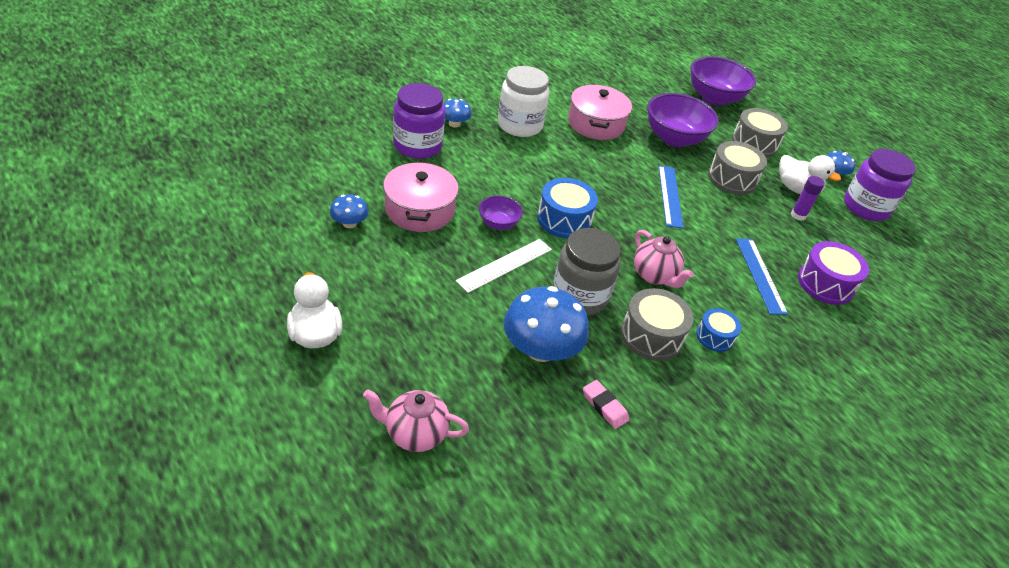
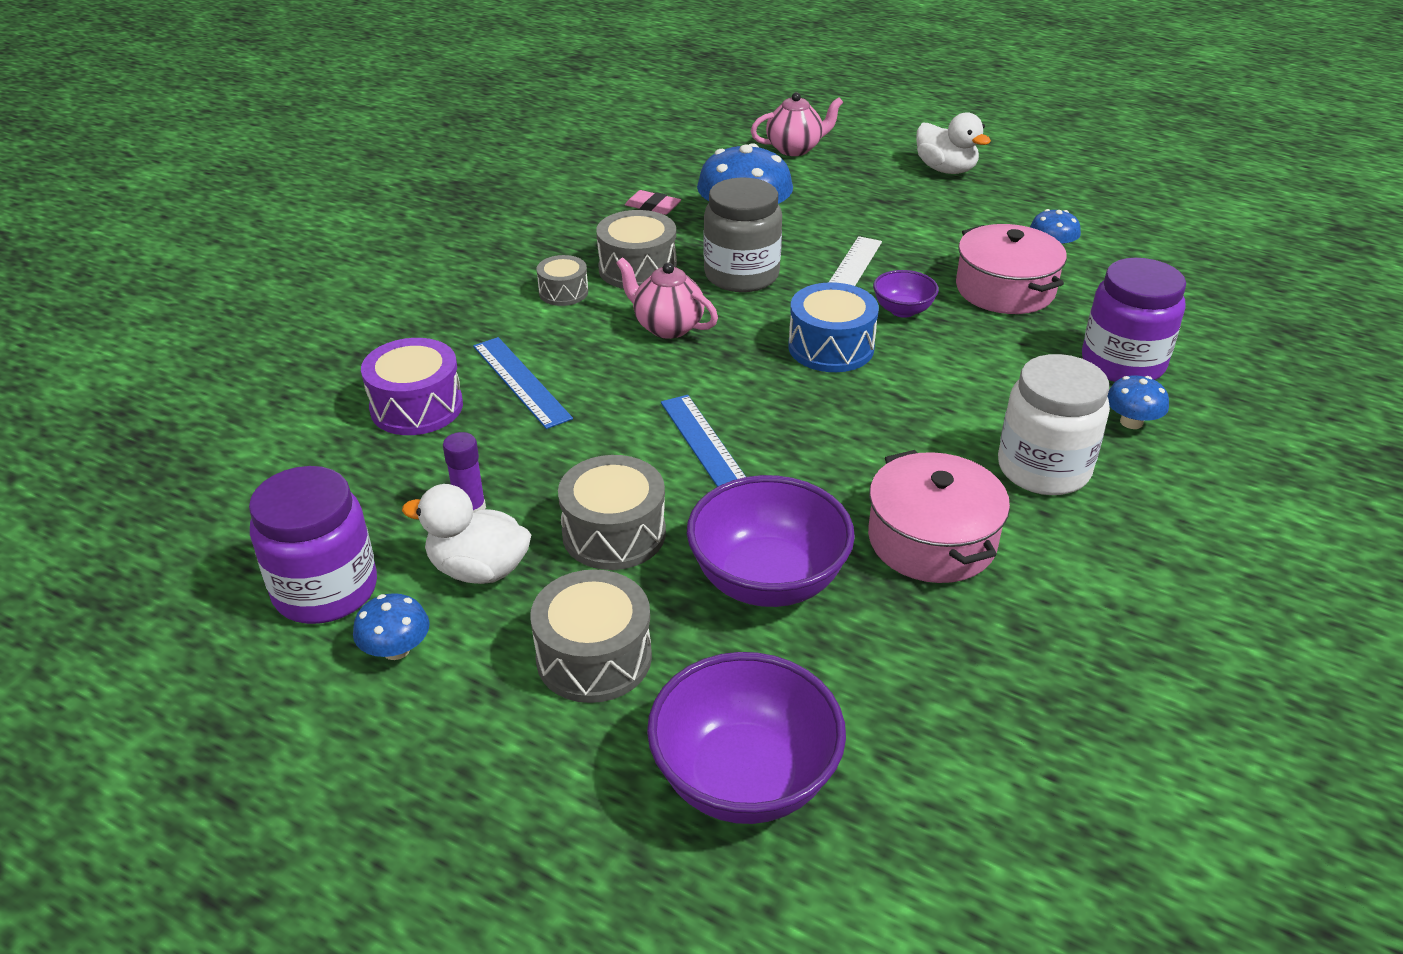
camera: 160 degrees right, 5 degrees down
(714, 337) = (563, 292): blue drum -> grey drum

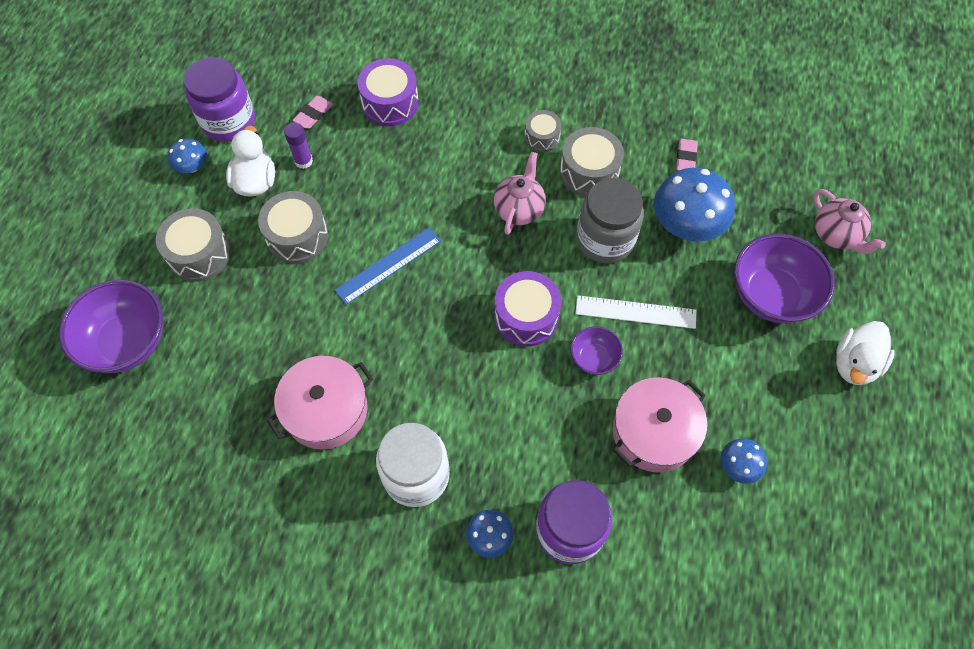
camera: 75 degrees right, 25 degrees up
(382, 487) = (313, 114): none -> pink eraser
(521, 381) = (430, 146): blue ruler -> none
(767, 580) = (272, 324): purple bowl -> purple bowl (771, 295)
(831, 347) = (526, 317): blue drum -> purple drum

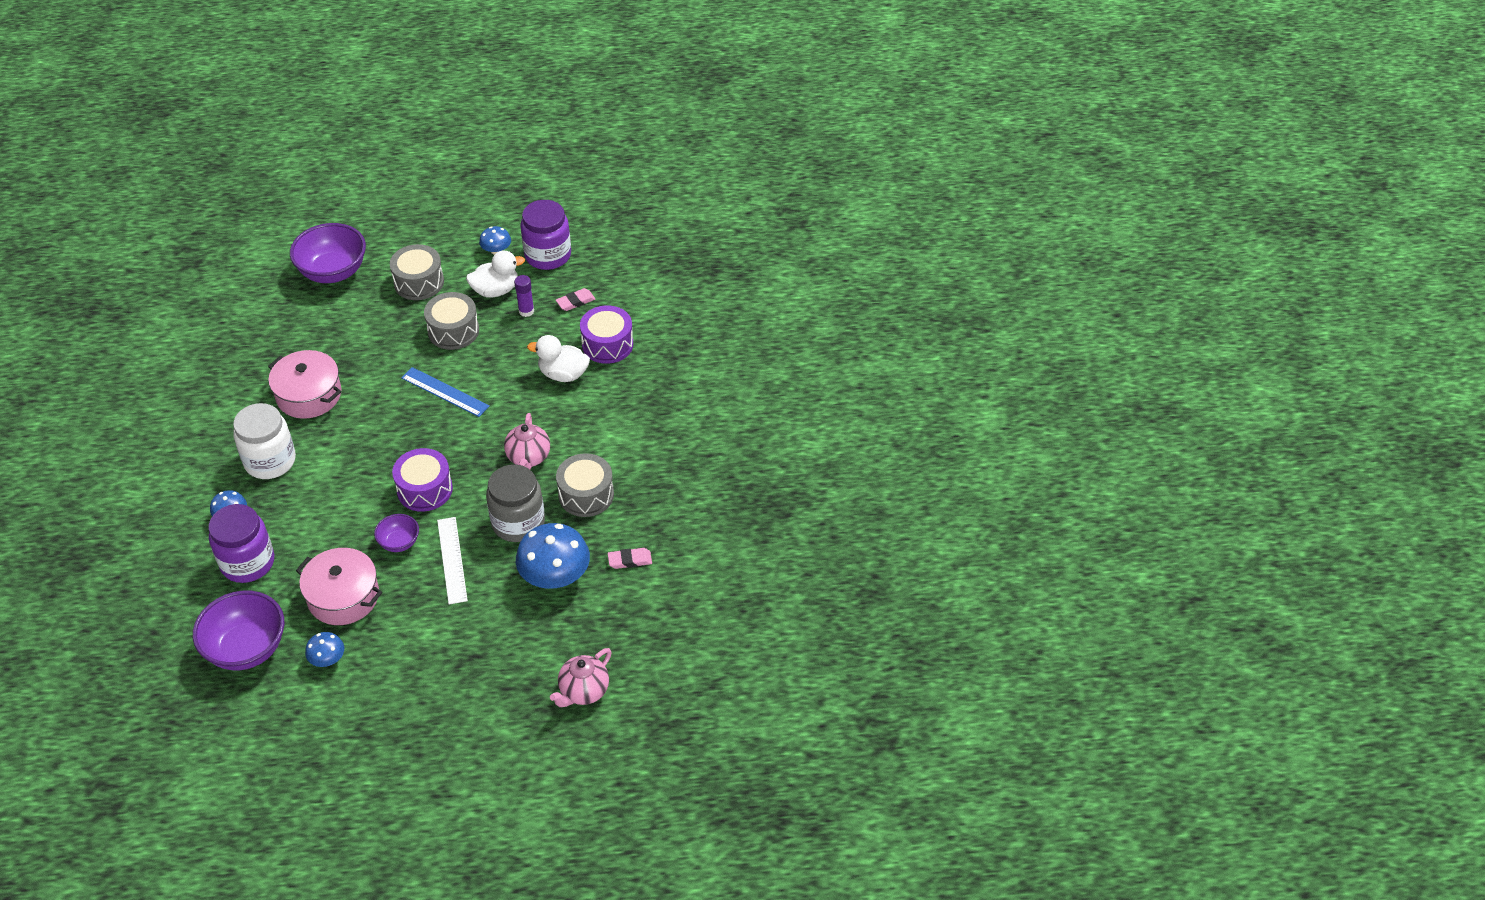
camera: 70 degrees right, 15 degrees down
(313, 114) = (575, 302): pink eraser -> pink eraser turned 45 degrees counterclockwise
(519, 209) = (528, 458): pink teapot -> pink teapot turned 90 degrees clockwise
(542, 137) = (611, 453): grey drum -> none
(771, 295) = (500, 653): purple bowl -> purple bowl (246, 648)
(855, 364) = (448, 727): white duck -> white duck (563, 374)

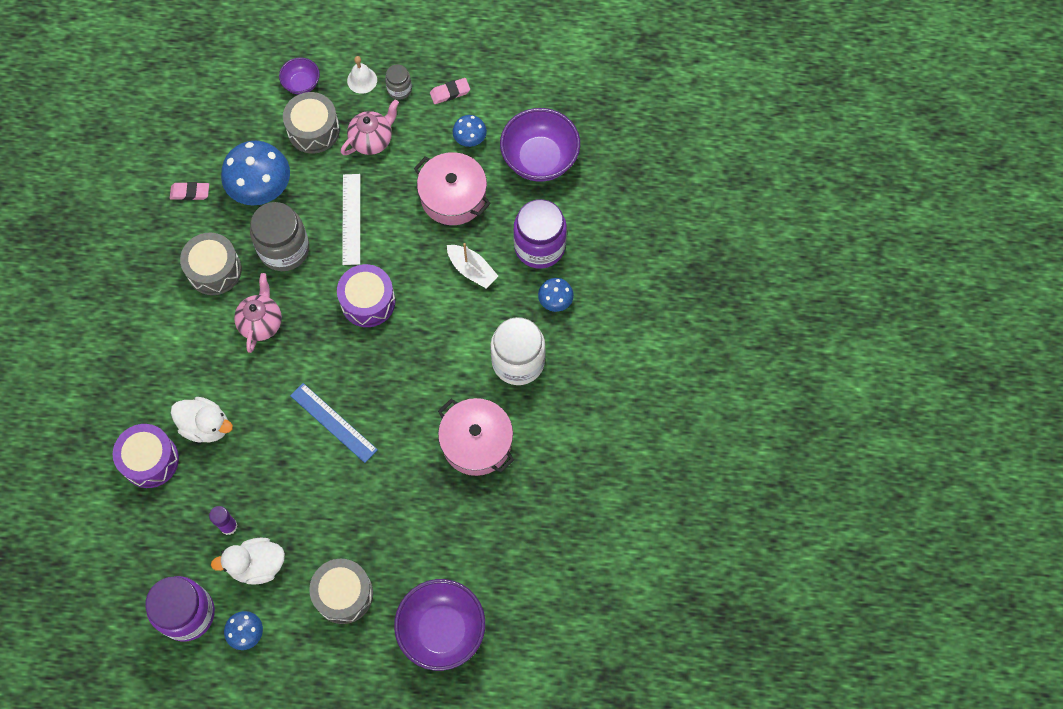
camera: 170 degrees left, 20 degrees up
(319, 531) = (472, 270): none -> white boat
(399, 542) = (398, 245): purple bowl -> purple bowl (302, 84)
(414, 701) = (399, 89): none -> grey jar
(453, 331) = (313, 509): grey drum -> grey drum (313, 130)
(460, 705) = (362, 80): none -> white bell
(575, 302) = (171, 531): pink eraser -> pink eraser (450, 92)
(583, 691) = (258, 76): pink teapot -> pink teapot (372, 140)

